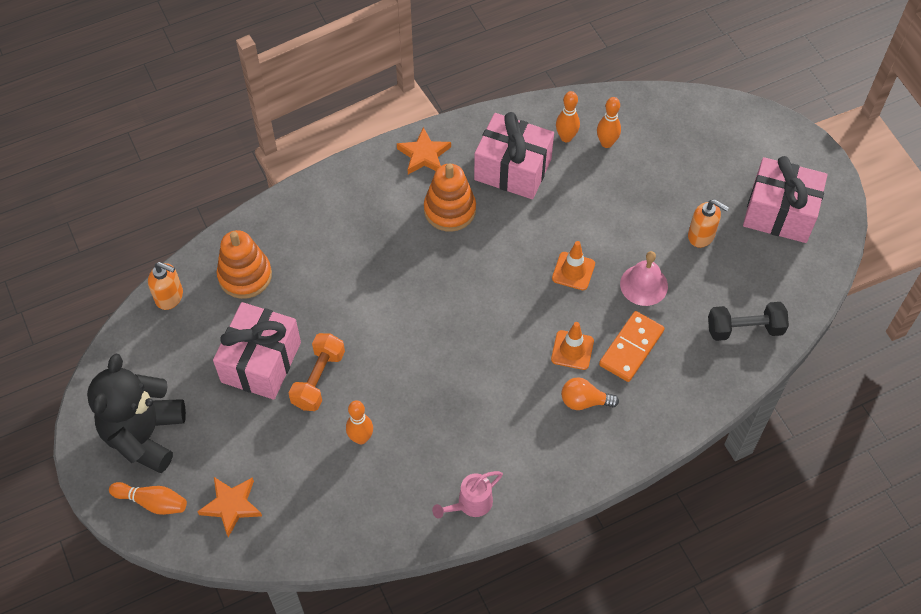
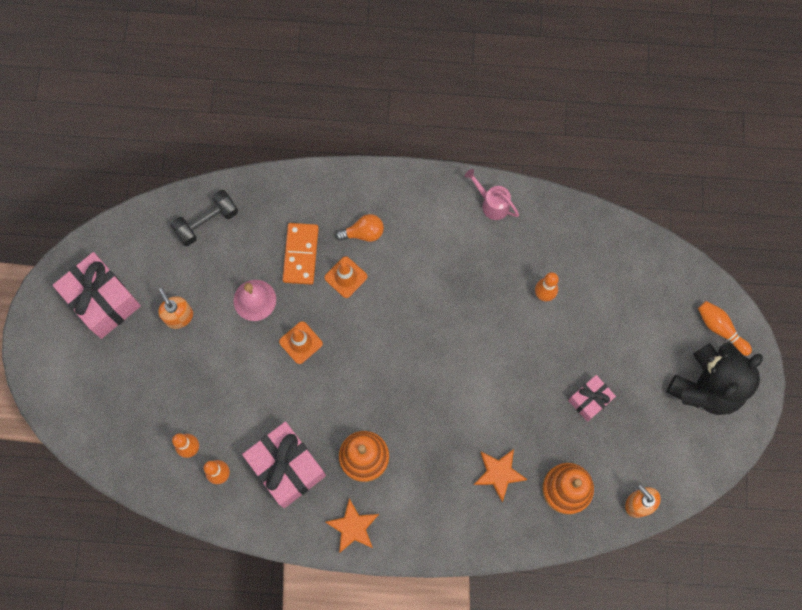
camera: 150 degrees left, 15 degrees up
(231, 506) = (663, 294): orange star -> orange star (499, 473)
(261, 362) = (589, 400): pink gift -> pink gift, size x0.55
(318, 379) = (552, 360): orange dumbbell -> none
(470, 504) = (492, 203): pink watering can -> pink watering can turned 135 degrees counterclockwise
(584, 401) = (363, 233): orange light bulb -> orange light bulb turned 45 degrees counterclockwise
(631, 348) = (301, 254): orange domino -> orange domino turned 60 degrees counterclockwise
(744, 329) = (206, 222): black dumbbell -> black dumbbell turned 60 degrees counterclockwise

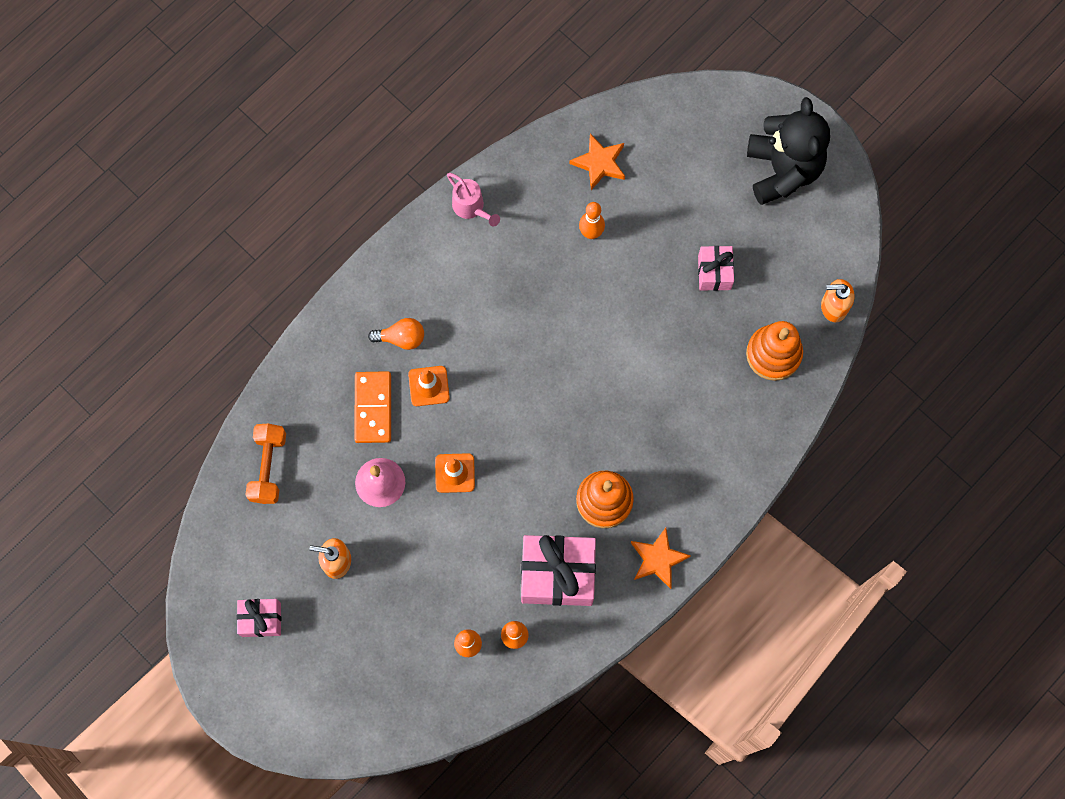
camera: 50 degrees left, 0 degrees up
(103, 301) = (261, 619): pink gift -> pink gift, size x0.55
(206, 222) = (268, 467): black dumbbell -> orange dumbbell
(301, 254) = (373, 408): orange domino -> orange domino turned 45 degrees clockwise
(363, 233) = (401, 338): orange light bulb -> orange light bulb turned 60 degrees clockwise
(492, 203) = (471, 208): pink watering can -> pink watering can turned 120 degrees counterclockwise
(499, 473) = (714, 399): orange star -> orange star (599, 163)
(720, 329) = (744, 117): orange bowling pin -> none

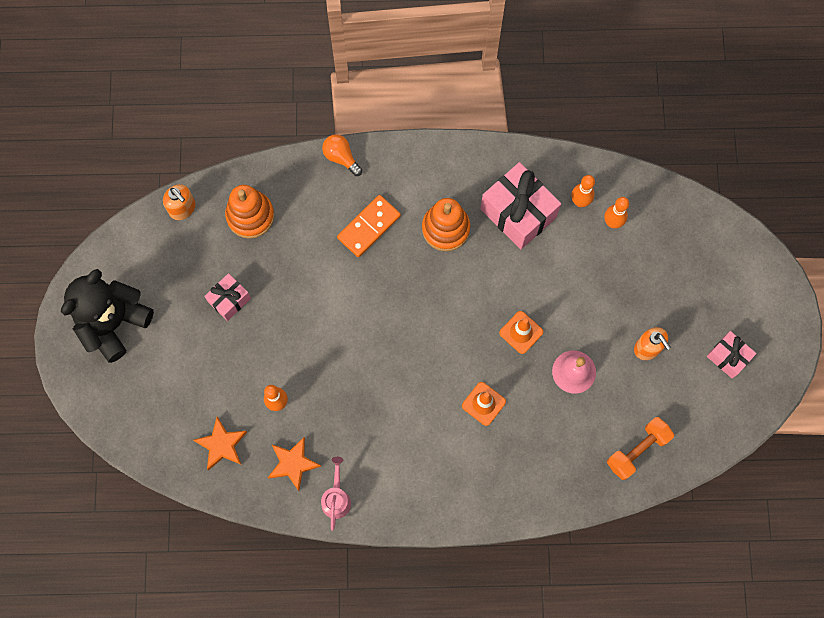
camera: 135 degrees left, 0 degrees up
(373, 408) = (533, 424): orange domino -> orange domino (369, 227)
(401, 338) = (470, 453): orange light bulb -> orange light bulb (341, 157)
(658, 559) = (449, 166): orange star -> orange star (293, 463)

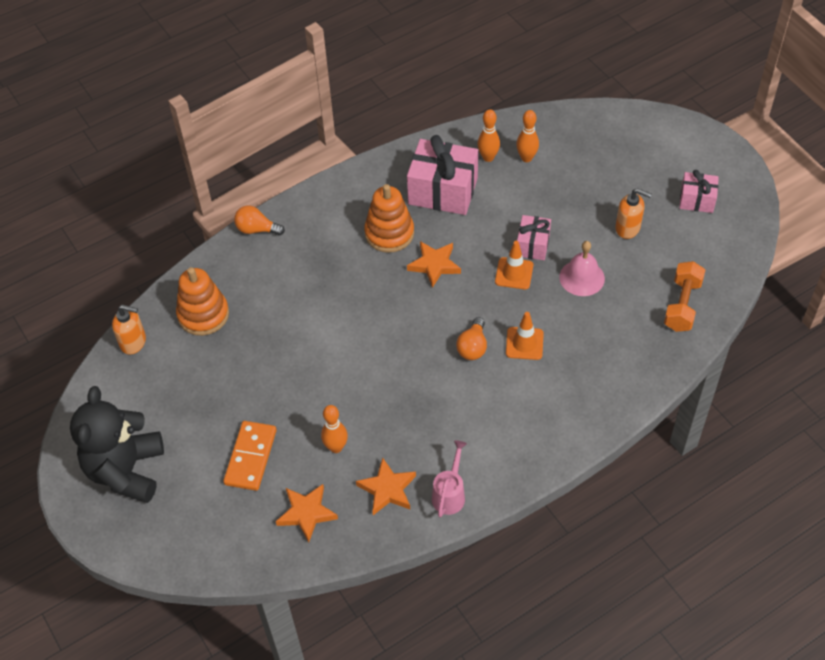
camera: 30 degrees left, 20 degrees down
(229, 300) = (230, 390): pink gift -> pink gift (532, 245)
(336, 498) = (450, 494): pink watering can -> pink watering can turned 45 degrees clockwise
(369, 227) = (320, 267): orange domino -> orange domino (250, 457)
(440, 380) = (473, 347): none -> orange light bulb
(462, 283) = (434, 265): none -> orange star

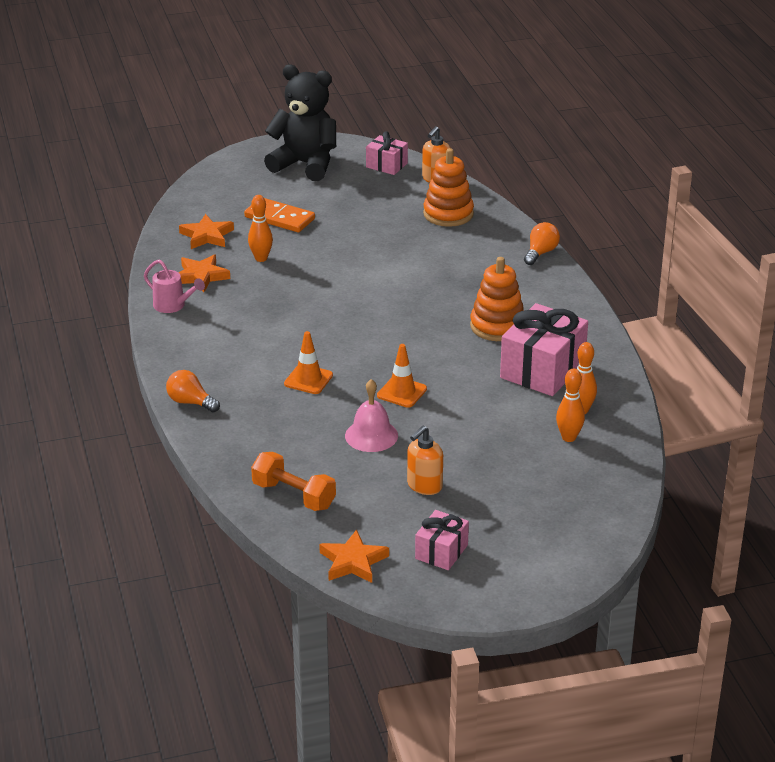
camera: 105 degrees right, 20 degrees down
(434, 265) = (440, 345): orange star -> orange star (353, 562)
(473, 347) = (323, 348): orange light bulb -> orange light bulb (190, 402)
(532, 245) = (434, 413): pink gift -> pink gift (386, 165)

